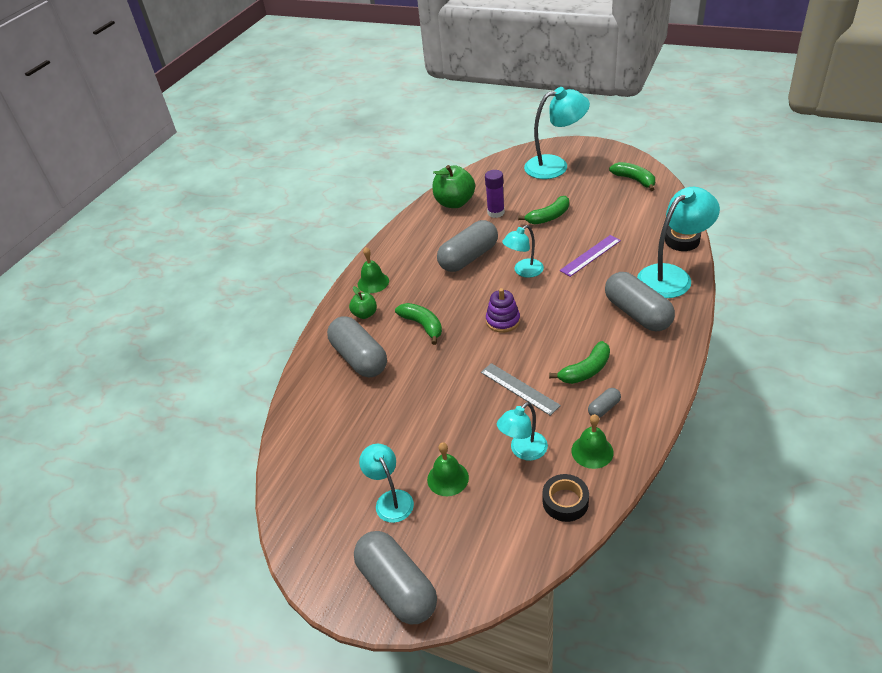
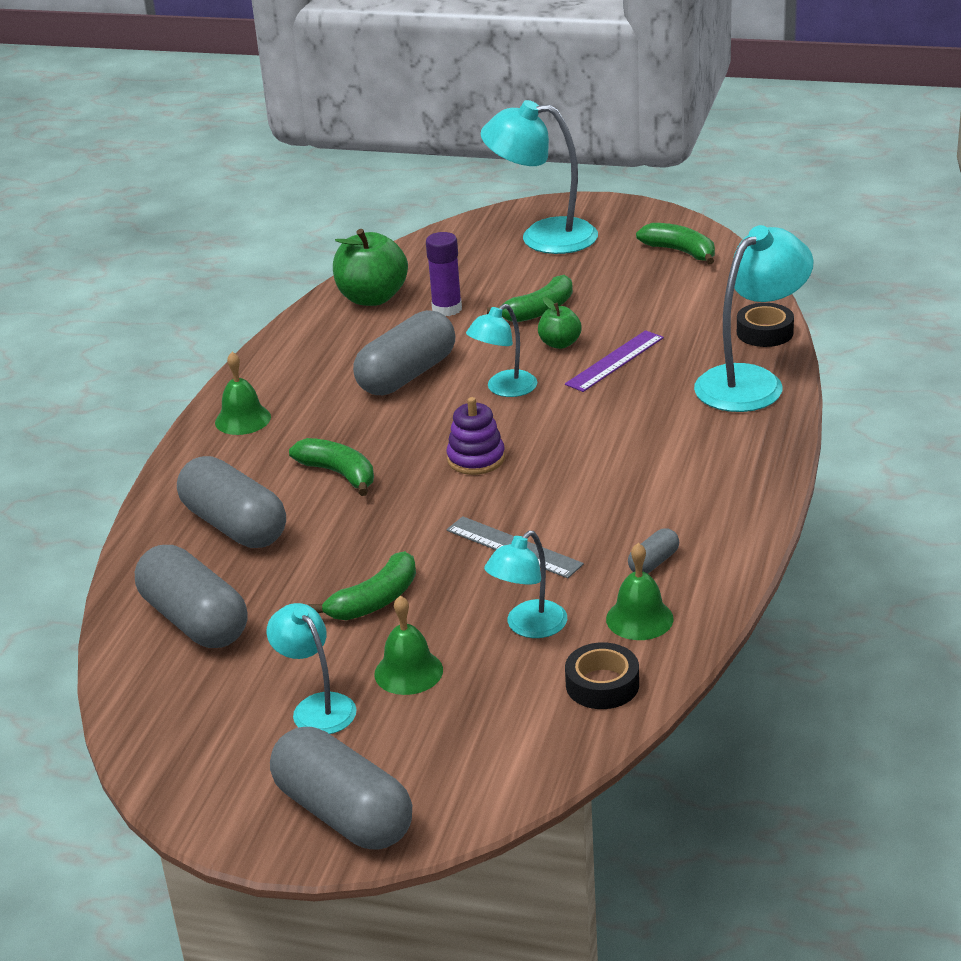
camera: 10 degrees left, 10 degrees down
(365, 314) = (235, 464): green apple -> green apple (560, 344)
(555, 166) = (543, 237): turquoise lamp -> turquoise lamp turned 150 degrees counterclockwise
(586, 370) = (620, 516): green banana -> green banana (375, 601)
(637, 313) = (698, 435): grey capsule -> grey capsule (194, 620)

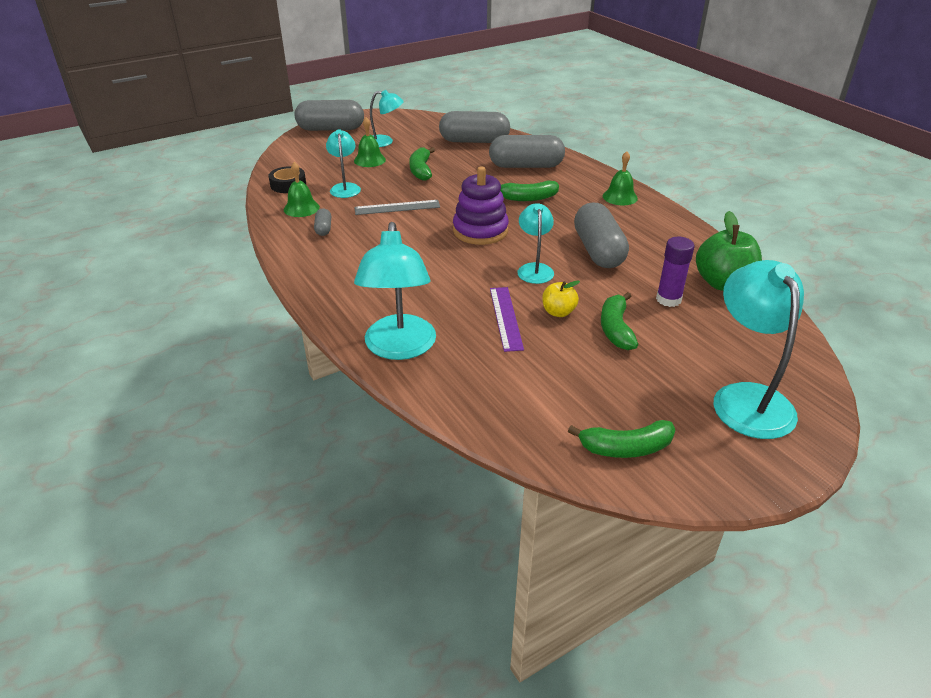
camera: 130 degrees right, 5 degrees up
(476, 459) = (480, 231): purple stacking toy -> purple stacking toy, size x1.50
(543, 237) = (746, 398): turquoise lamp -> turquoise lamp turned 60 degrees counterclockwise
(560, 344) = (558, 312): green apple -> yellow apple
(764, 332) = (442, 396): black tape -> none

